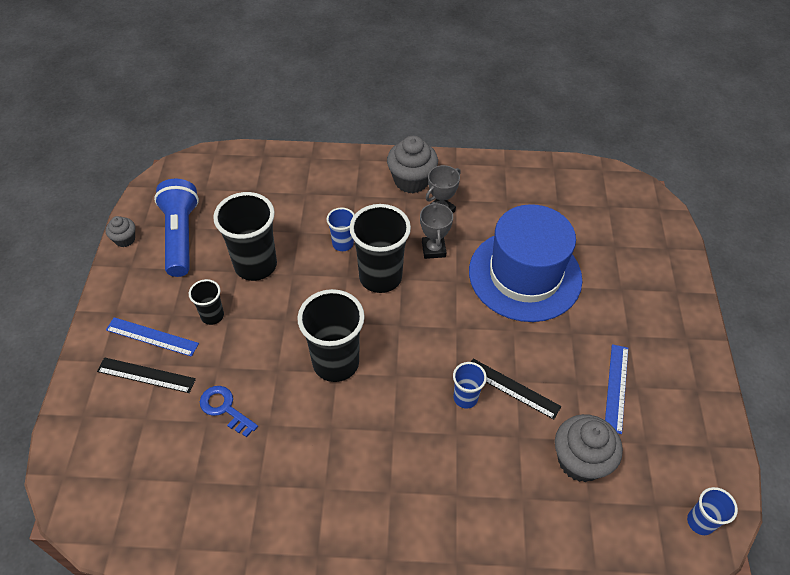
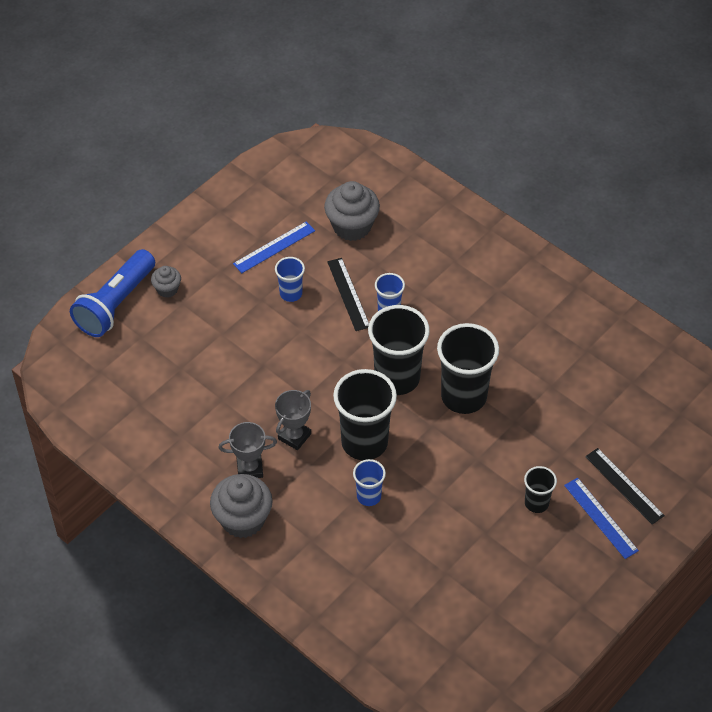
camera: 140 degrees left, 0 degrees up
(125, 239) = (571, 642): grey cupcake -> grey cupcake (167, 289)
(180, 236) = (514, 608): blue flashlight -> blue flashlight (116, 304)
(224, 408) = (576, 418): blue key -> none
(255, 265) = (464, 528): black cup -> black cup (397, 378)
(525, 275) = (243, 364): blue hat -> none
(700, 522) = (316, 154): blue cup -> blue cup (291, 293)

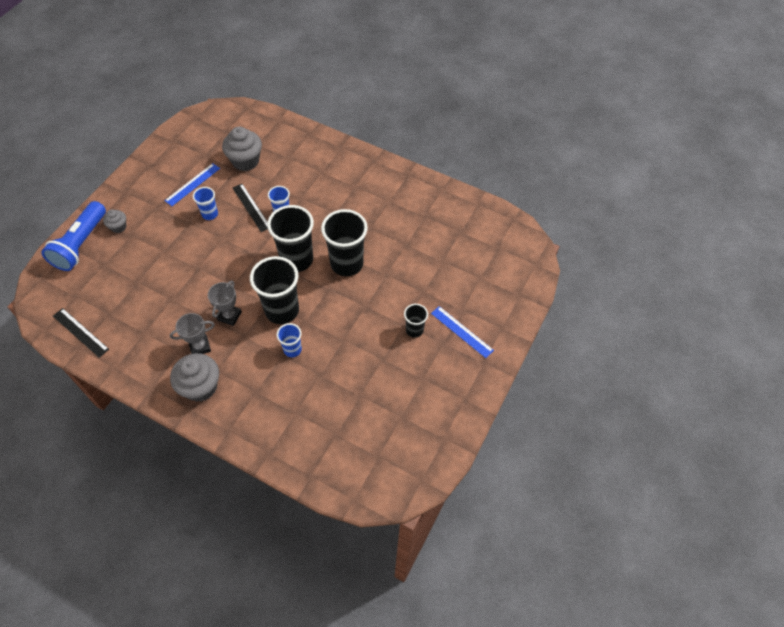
camera: 15 degrees left, 5 degrees up
(624, 486) = (472, 305): black ruler -> black ruler (80, 332)

